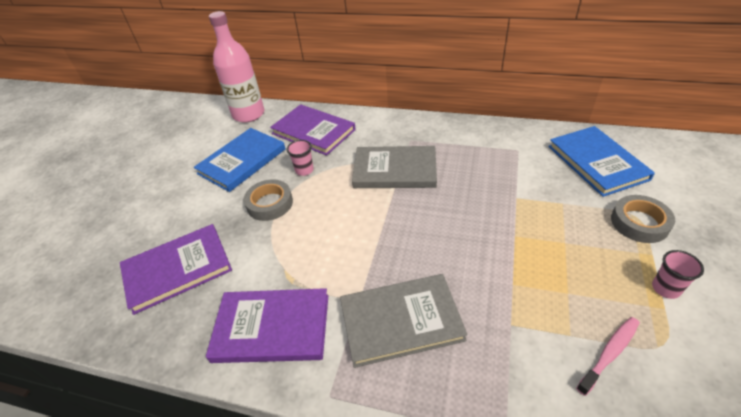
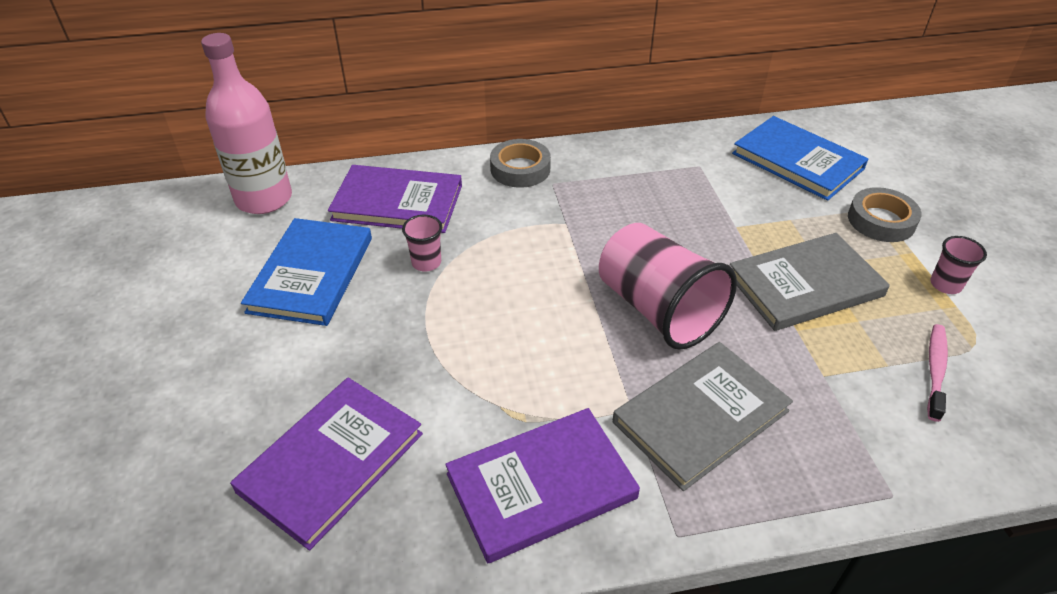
camera: 30 degrees left, 0 degrees up
(270, 203) = (408, 324): grey tape -> grey tape (520, 169)
(395, 170) = (560, 230): grey book -> grey book (805, 285)
(422, 239) = (657, 309): none -> pink cup

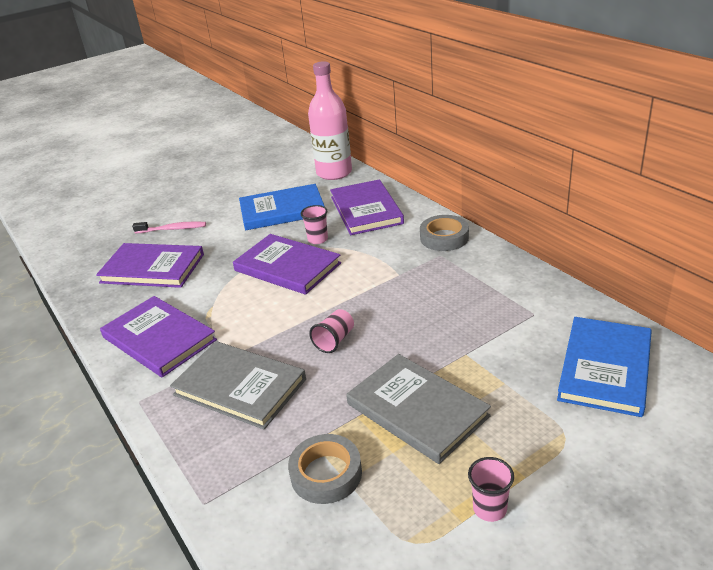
camera: 70 degrees right, 10 degrees down
(468, 307) = (287, 267): none -> purple book
(657, 309) = (334, 340): pink cup -> pink cup, size x0.44
(881, 220) = (558, 444): grey tape -> grey tape (326, 474)
(935, 370) = (357, 514): pink toothbrush -> pink toothbrush (173, 229)

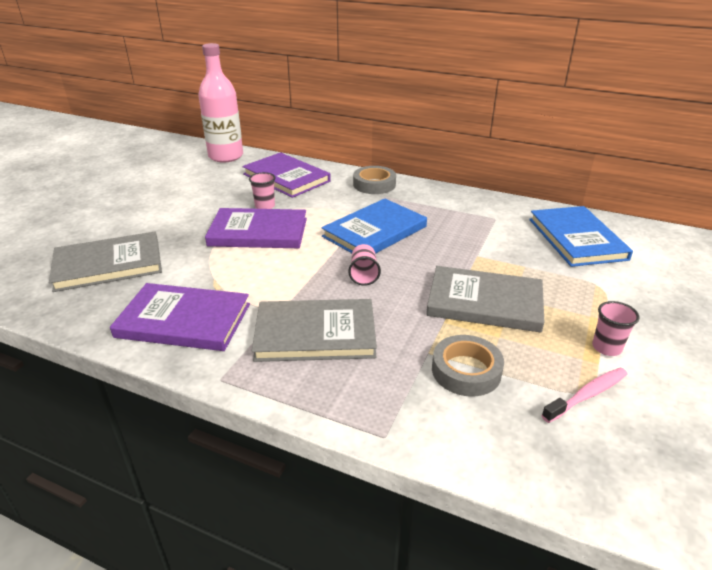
camera: 35 degrees left, 0 degrees up
(152, 268) = (108, 264): purple book -> grey book
(173, 229) = (96, 227): pink toothbrush -> pink toothbrush (587, 395)
(282, 210) = (204, 191): blue book -> blue book (375, 231)

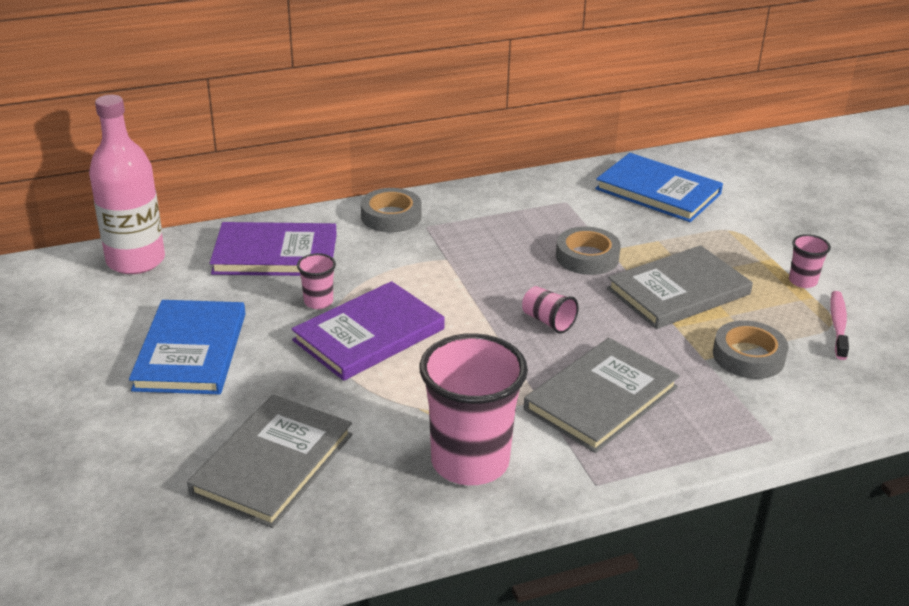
camera: 45 degrees left, 0 degrees up
(184, 320) = (470, 462): purple book -> pink cup
(375, 231) = (484, 272): blue book -> blue book (191, 351)
(454, 253) = (587, 257): none -> grey tape

